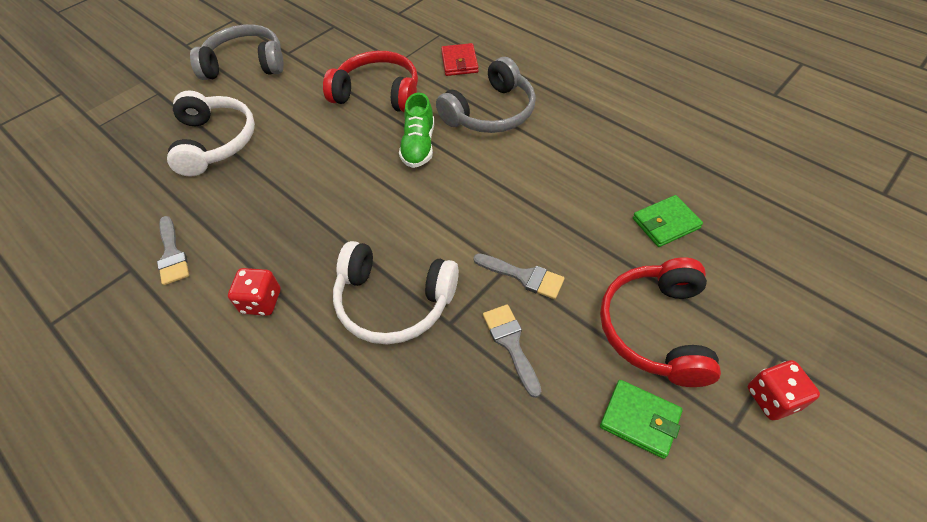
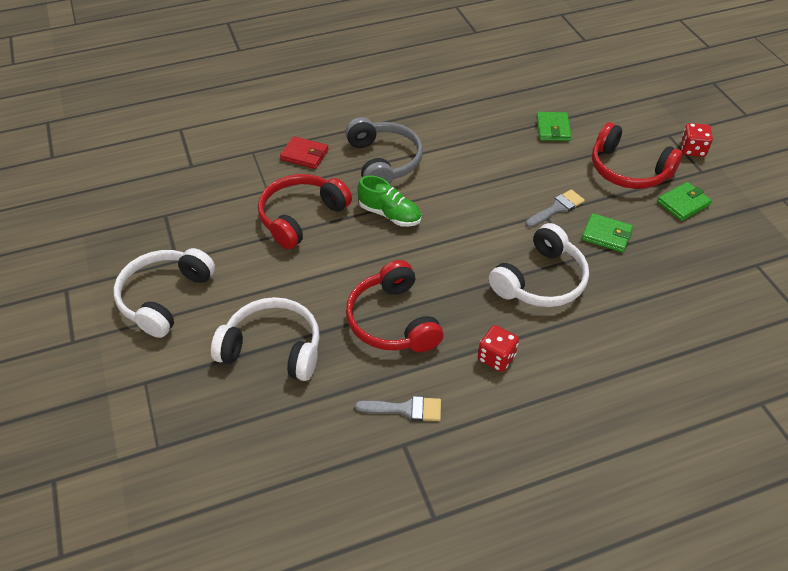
camera: 65 degrees left, 5 degrees down
(245, 64) = (164, 297): grey headphones -> white headphones
(278, 203) = (392, 321): none -> red headphones
(511, 343) = (606, 235): grey brush -> green wallet

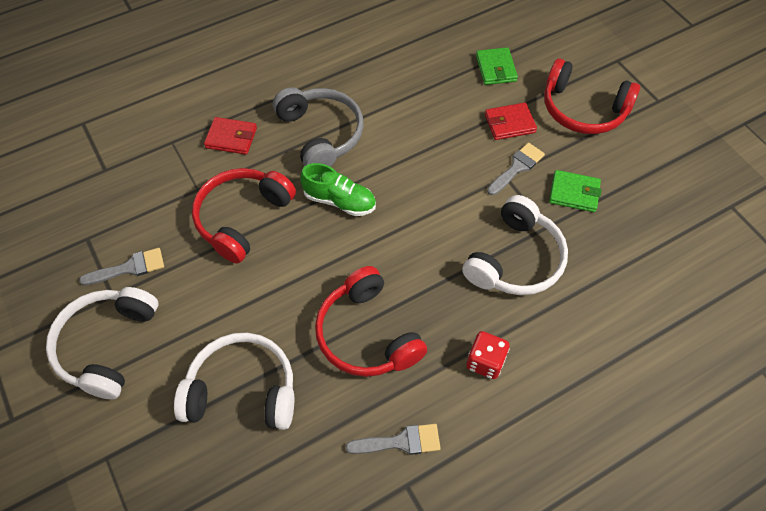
camera: 10 degrees left, 10 degrees up
(196, 242) = (129, 268): none -> grey brush
(557, 173) = (509, 123): none -> red wallet
(683, 203) = (646, 143): green wallet -> none
(692, 150) = (644, 75): red dice -> none

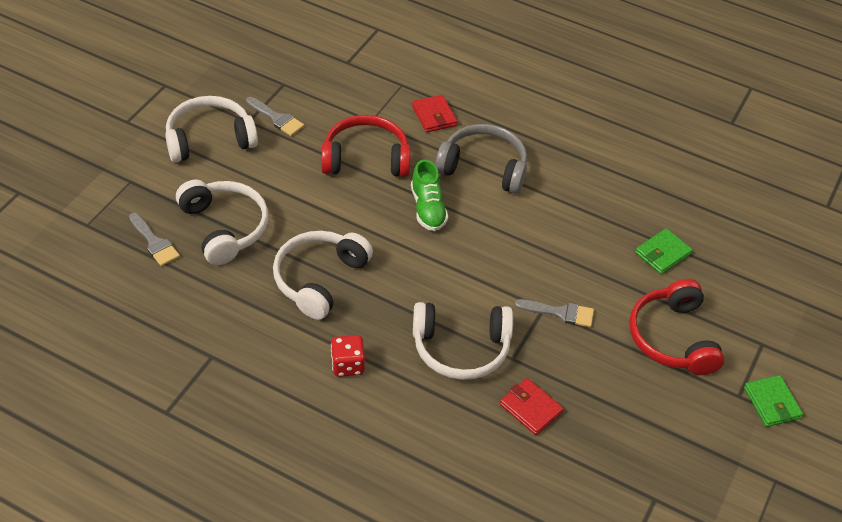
camera: 55 degrees right, 10 degrees down
(321, 134) = (483, 167): grey headphones -> grey headphones turned 105 degrees counterclockwise
(367, 334) = (319, 279): red headphones -> white headphones
(400, 441) = (244, 338): grey brush -> grey brush (154, 243)
(509, 123) = (606, 288): red wallet -> red wallet (530, 408)
(574, 193) = (566, 365): green wallet -> green wallet (772, 403)

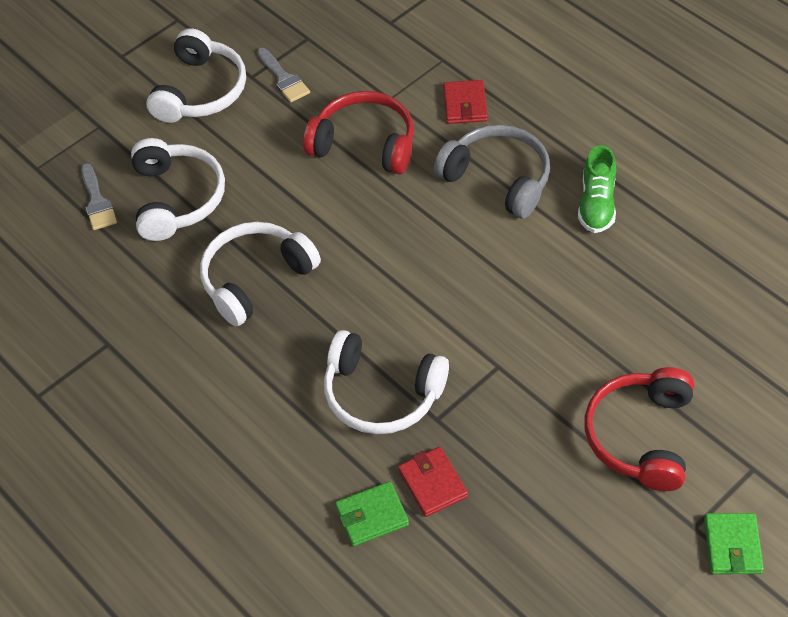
camera: 25 degrees right, 5 degrees up
(209, 139) = (201, 91): white headphones -> white headphones turned 105 degrees clockwise
(347, 365) = (247, 386): red dice -> none
(428, 208) = (412, 217): green shoe -> green shoe (596, 204)
(560, 313) = (516, 376): grey brush -> none
(662, 253) = (674, 328): green wallet -> green wallet (372, 516)

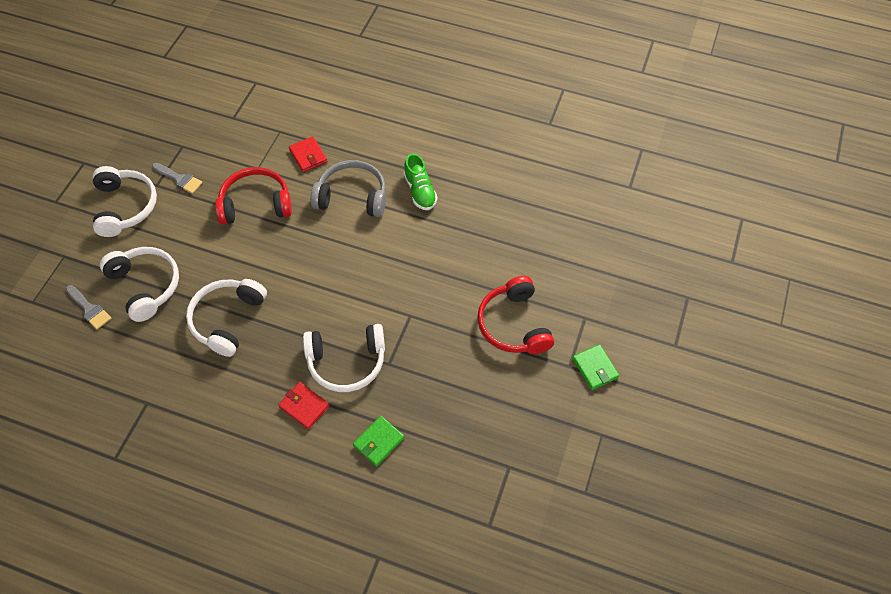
camera: 30 degrees left, 5 degrees up
(432, 483) = (406, 405): red wallet -> red wallet (304, 406)

